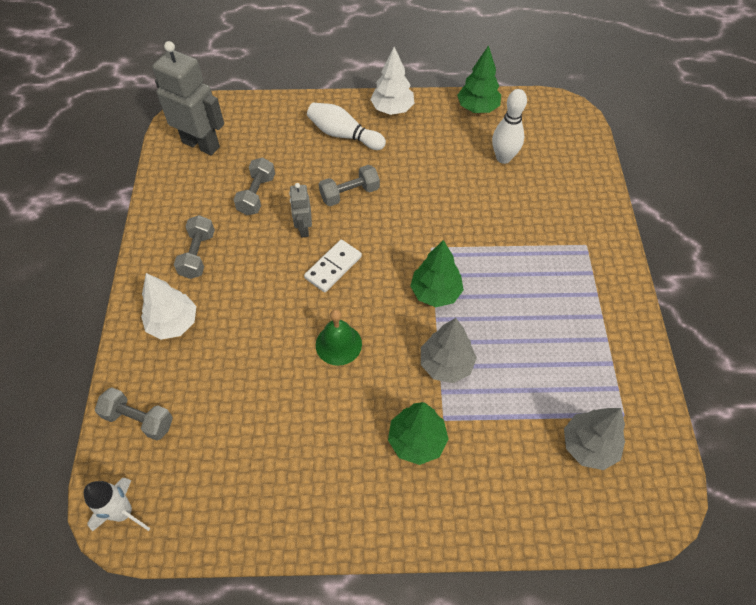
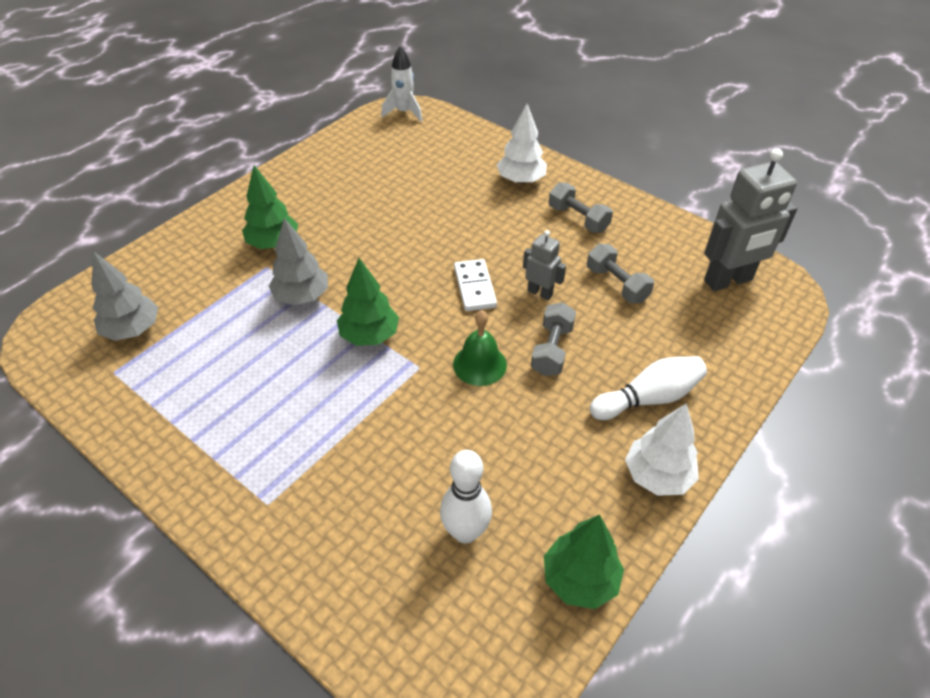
camera: 130 degrees right, 10 degrees down
(139, 419) = (459, 138): grey dumbbell -> none
(338, 344) = (398, 249): green bell -> green bell (479, 364)

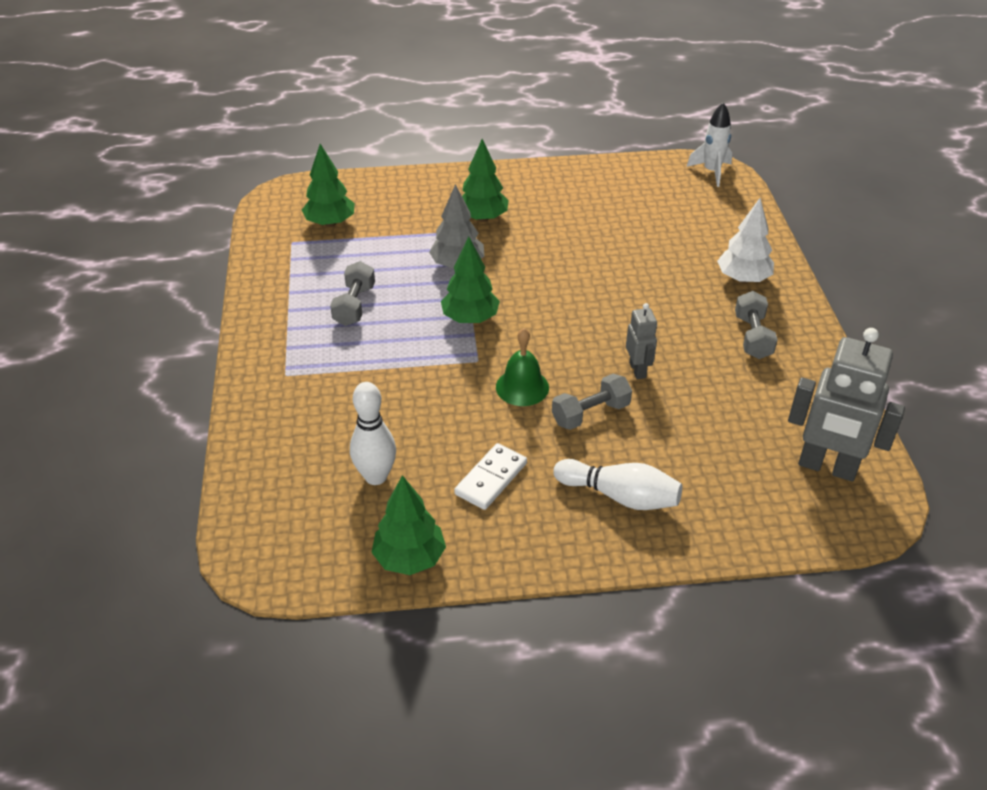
camera: 45 degrees right, 5 degrees down
(132, 330) = (330, 223): grey tree -> green tree
(474, 287) = (590, 334): white domino -> white domino (491, 479)
(617, 284) = (714, 405): grey dumbbell -> grey dumbbell (354, 305)
(657, 476) = (551, 546): white tree -> none

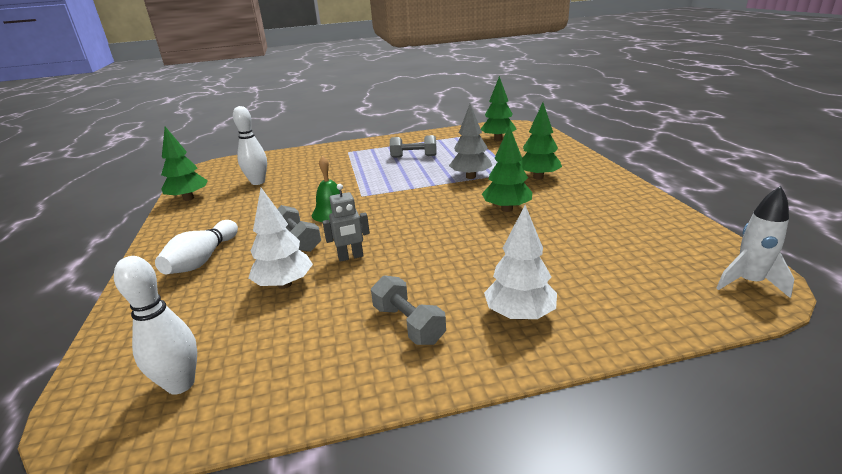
camera: 85 degrees right, 15 degrees down
(470, 318) = (408, 188): green tree -> green tree (507, 209)
(491, 479) = (242, 212): white domino -> none
(684, 417) = (284, 284): none -> white tree
(752, 337) = (408, 324): grey dumbbell -> grey dumbbell turned 60 degrees clockwise
(827, 467) = (180, 384): grey robot -> white bowling pin

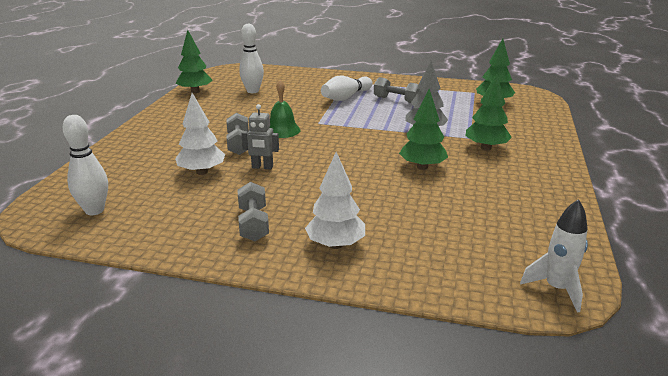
camera: 25 degrees right, 0 degrees up
(203, 259) = (167, 139): white bowling pin -> white bowling pin (346, 97)

